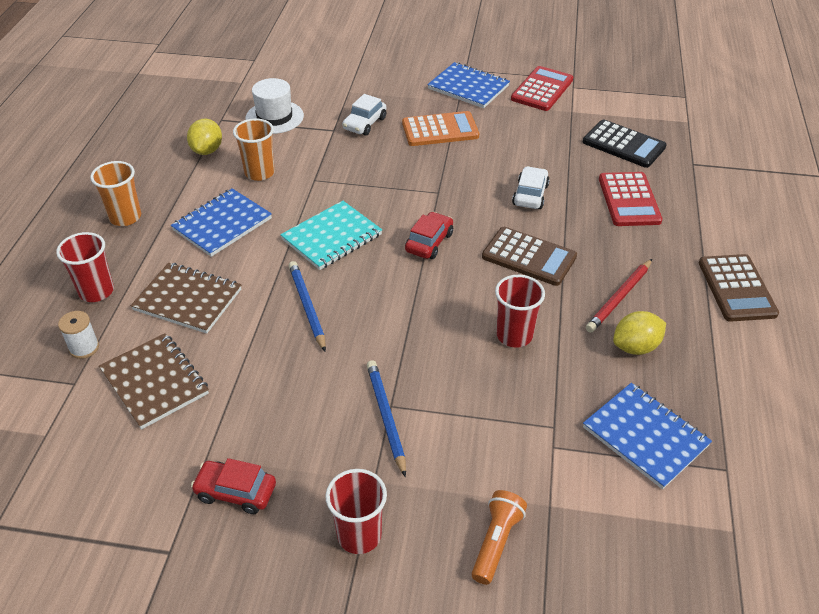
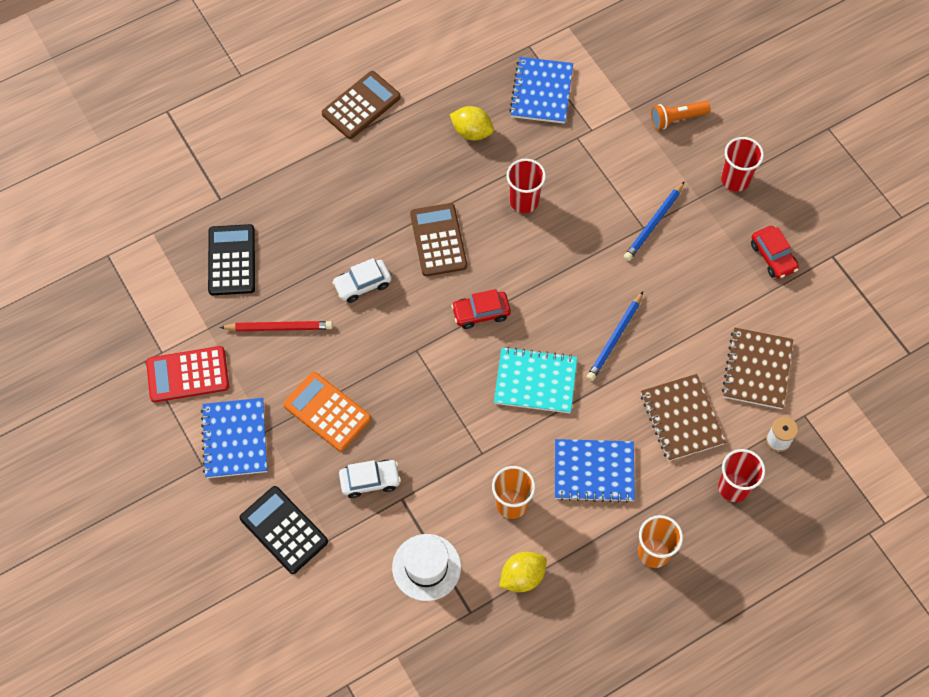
camera: 130 degrees left, 20 degrees up
(379, 79) = (284, 530): none -> black calculator
(619, 298) = (432, 164): red pencil -> red pencil (279, 327)
(629, 200) = (311, 216): red calculator -> none

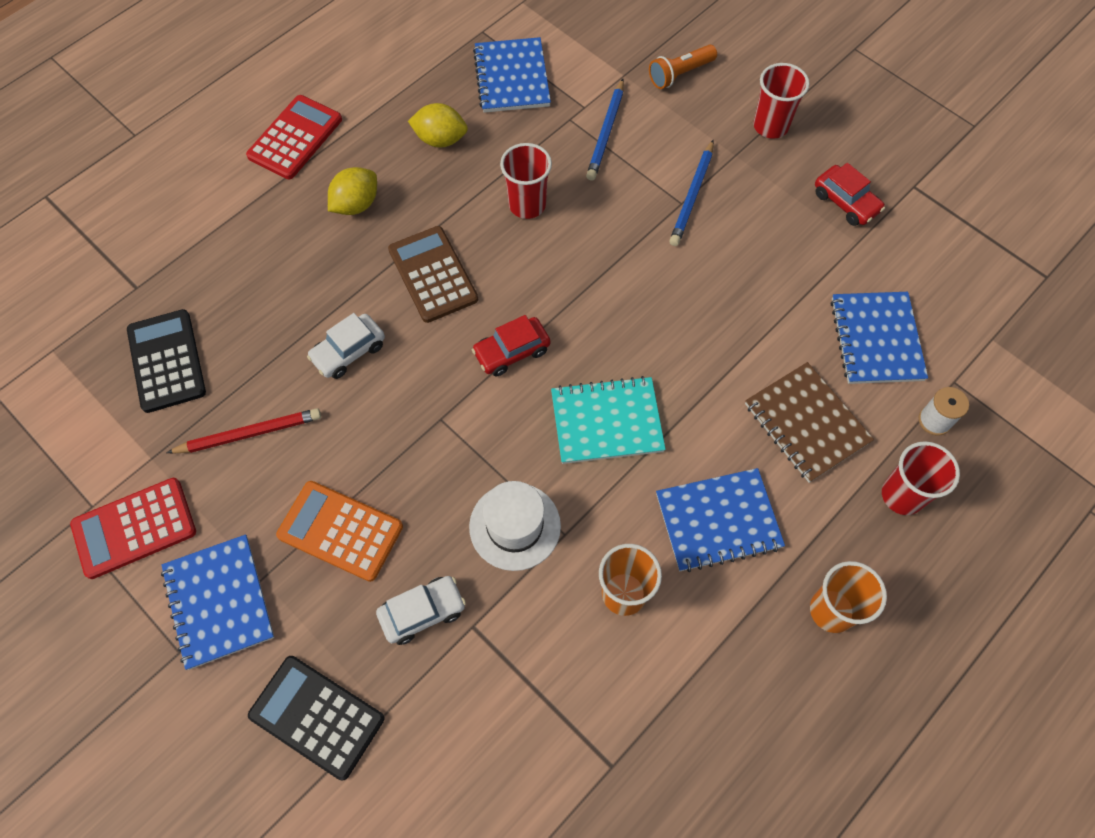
camera: 15 degrees left, 0 degrees up
(361, 105) = (295, 138): brown calculator -> red calculator
(426, 567) = (533, 717): white hat -> white hat (515, 526)
(522, 577) = (668, 694): yellow lemon -> yellow lemon (356, 204)
(615, 338) = (690, 343): blue pencil -> blue pencil (606, 133)
(757, 369) = (876, 339): brown notebook -> blue notebook

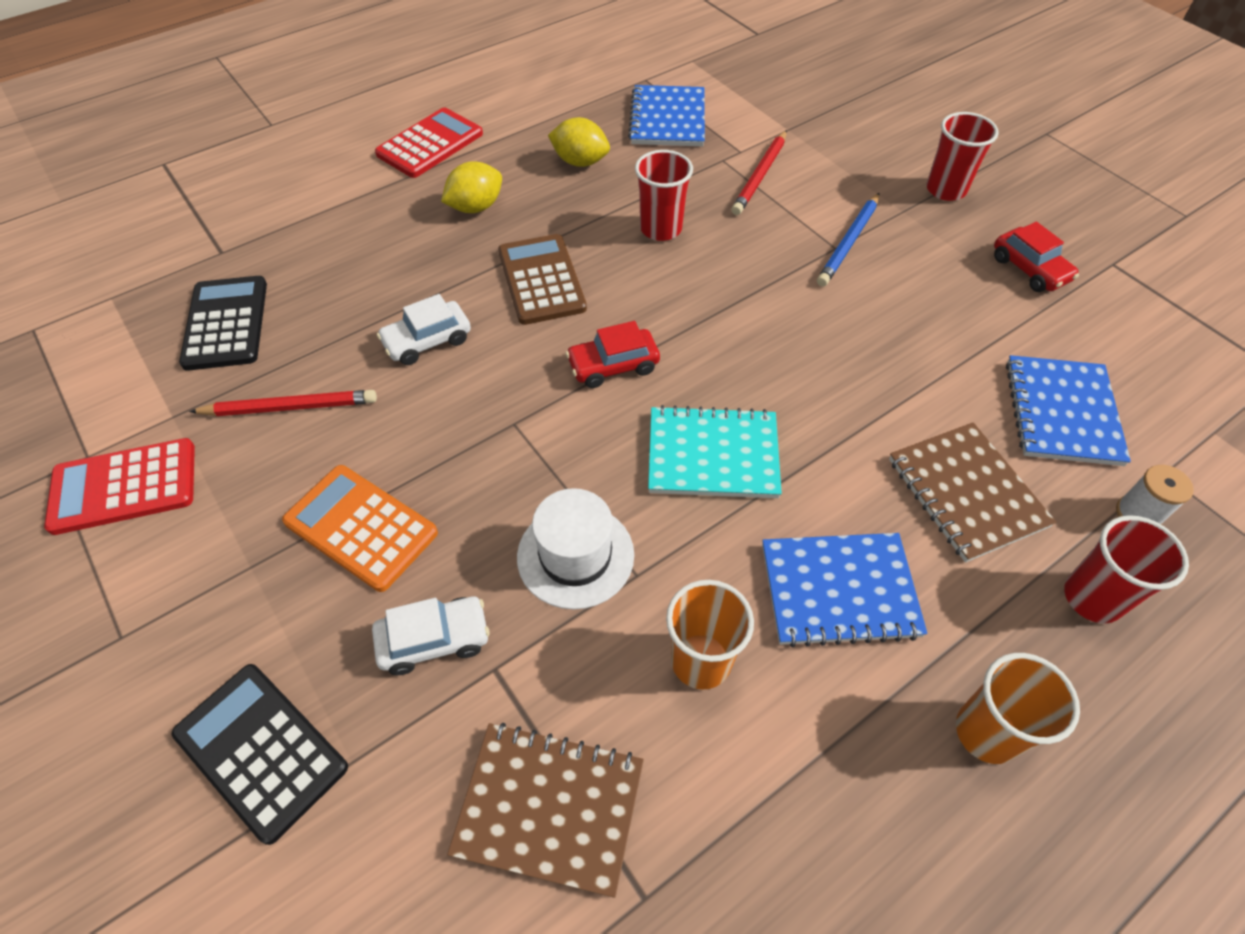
camera: 10 degrees right, 10 degrees down
(219, 602) = (189, 586): blue notebook -> none
(535, 719) = (549, 807): none -> brown notebook
(606, 133) = (760, 176): blue pencil -> red pencil
(680, 74) = (849, 135): orange flashlight -> none

